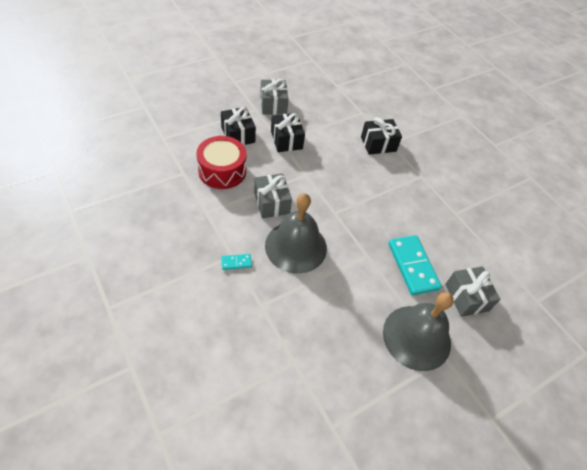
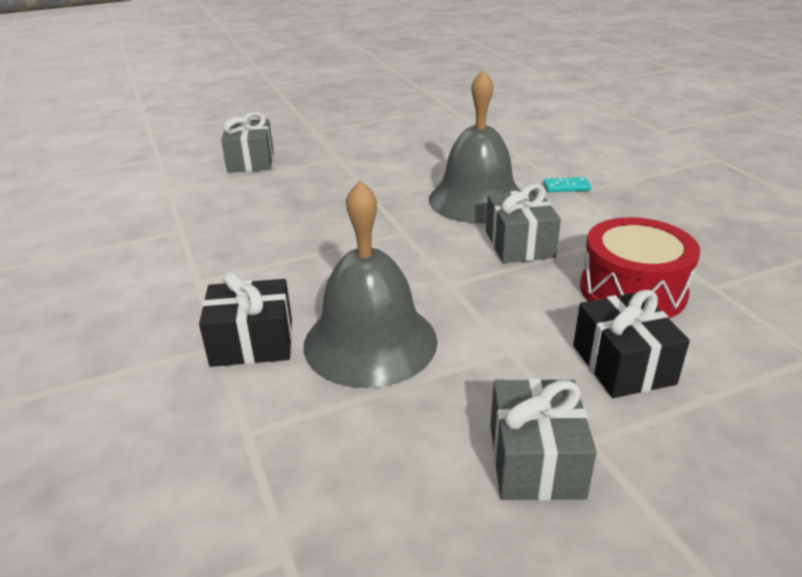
camera: 165 degrees left, 20 degrees down
(286, 140) = (491, 352): black gift -> none
(412, 266) = (305, 182): turquoise domino -> none
(416, 337) = (338, 140): grey bell -> grey bell (370, 342)

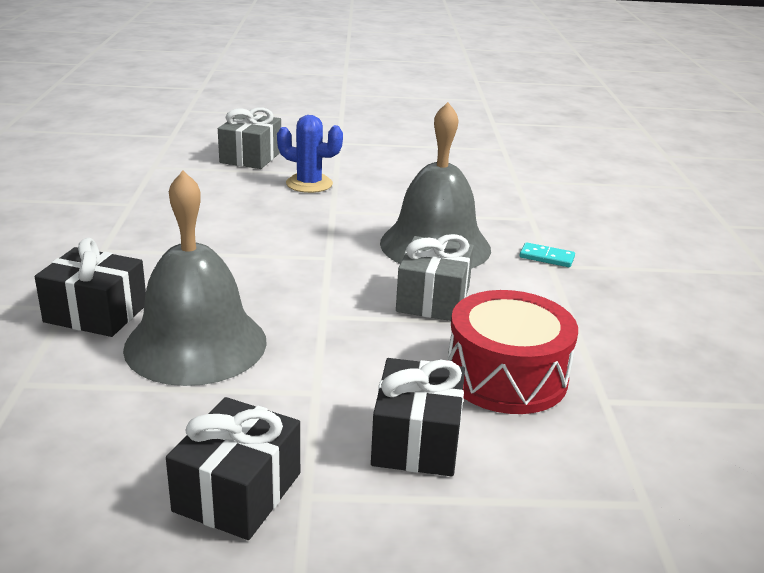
camera: 20 degrees right, 5 degrees down
(325, 173) = (309, 184): none -> blue cactus
(536, 460) = (237, 492): grey gift -> black gift

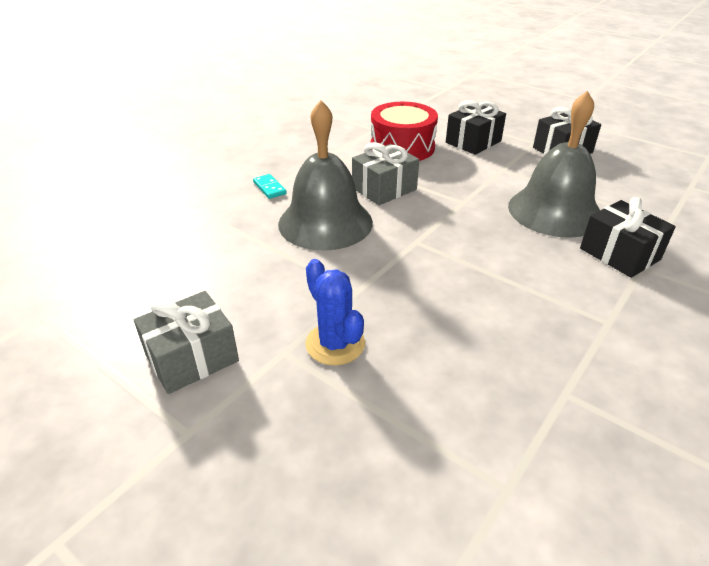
camera: 140 degrees left, 10 degrees up
(251, 157) = (348, 448): grey gift -> grey gift (192, 358)

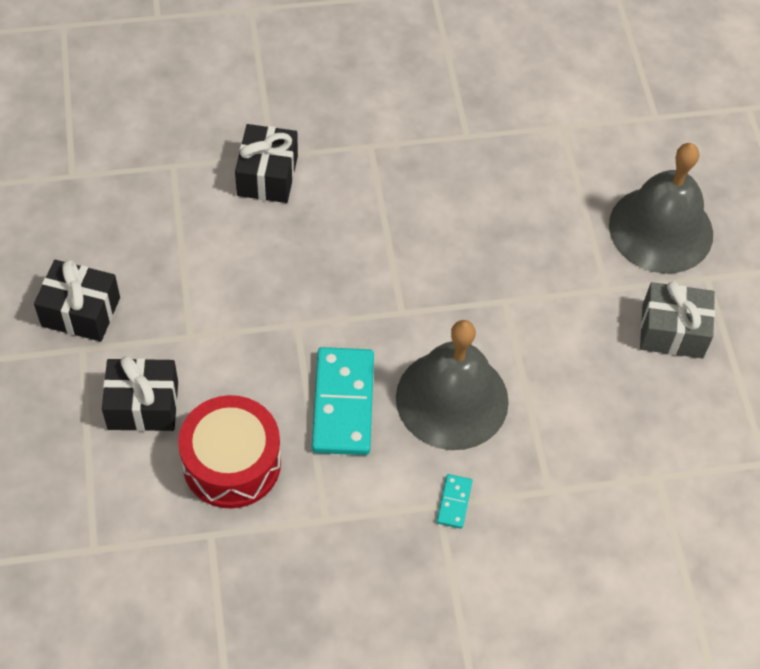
camera: 140 degrees left, 20 degrees up
(335, 344) = (567, 269): blue cactus -> none
(384, 189) = (343, 403): grey gift -> turquoise domino
(555, 211) = (238, 249): grey bell -> grey bell (661, 229)

